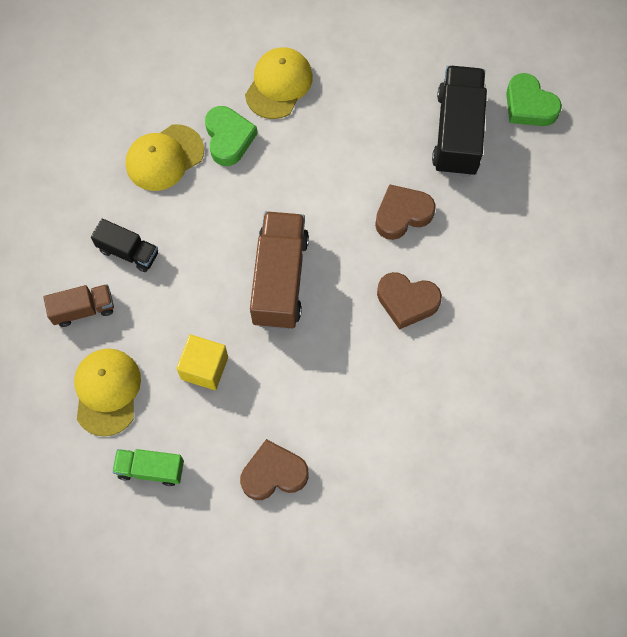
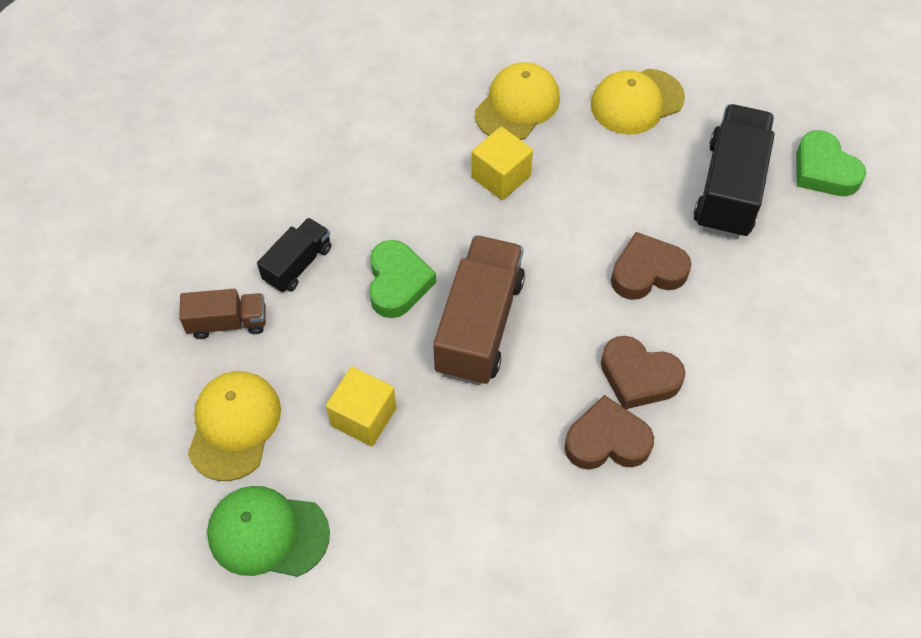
camera: 10 degrees right, 10 degrees down
(128, 252) = (298, 264): black truck -> black truck turned 90 degrees counterclockwise
(151, 469) = (268, 533): green truck -> green cap
(164, 158) = (364, 165): yellow cap -> yellow cap (636, 102)
(228, 138) = (446, 155): green heart -> green heart (398, 283)
(273, 473) = (427, 567): brown heart -> brown heart (607, 441)
(275, 151) = (501, 177): none -> yellow cube

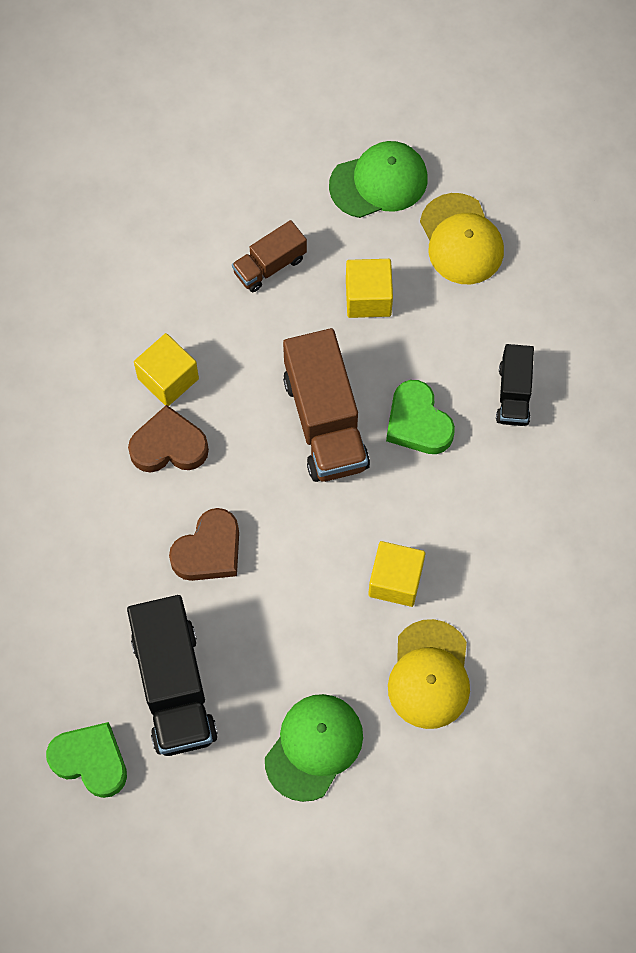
camera: 150 degrees right, 10 degrees up
(228, 323) = (531, 314): brown truck -> brown truck (269, 265)
(607, 441) = (168, 378): brown heart -> yellow cube
(636, 102) = (314, 747): yellow cap -> green cap

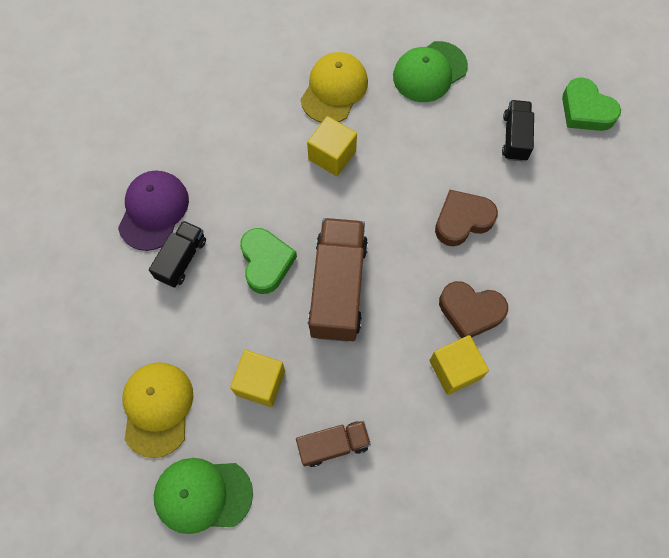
camera: 160 degrees left, 0 degrees up
(174, 686) = (515, 137): black truck -> black truck, size x0.55
(574, 437) = (153, 211): none -> purple cap

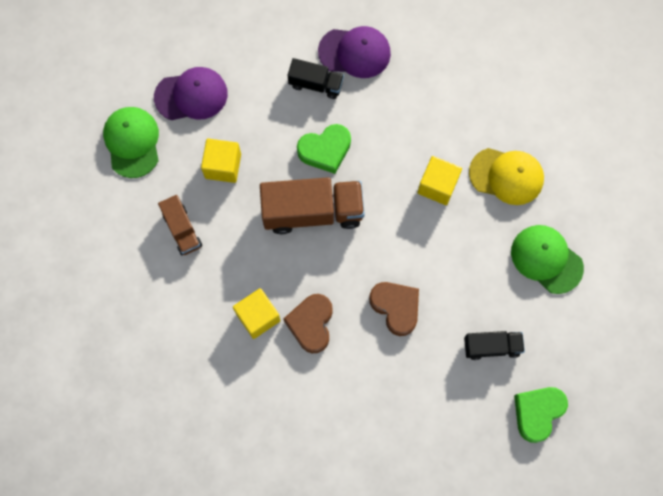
camera: 80 degrees right, 5 degrees up
(157, 408) = (191, 95): yellow cap -> purple cap

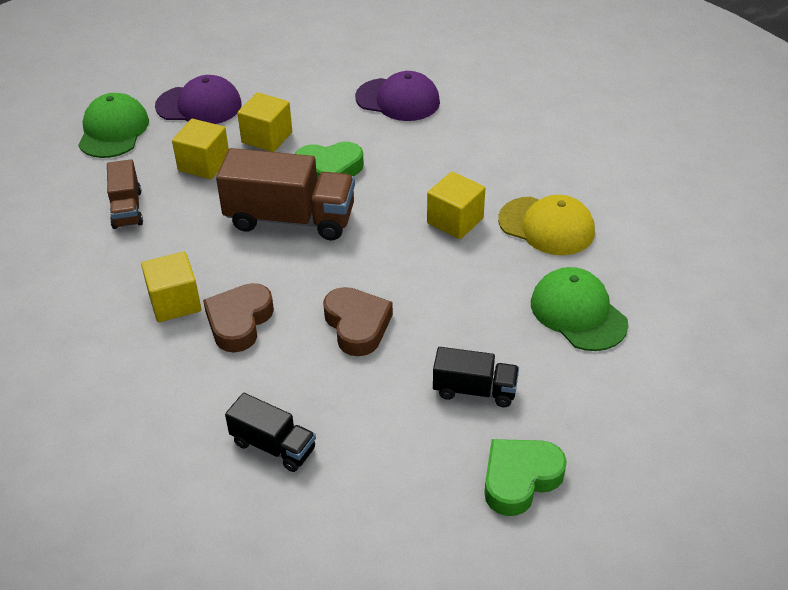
camera: 15 degrees right, 30 degrees down
(262, 123) = (267, 137): none -> yellow cube
(316, 84) = (343, 117): black truck -> black truck (273, 446)

